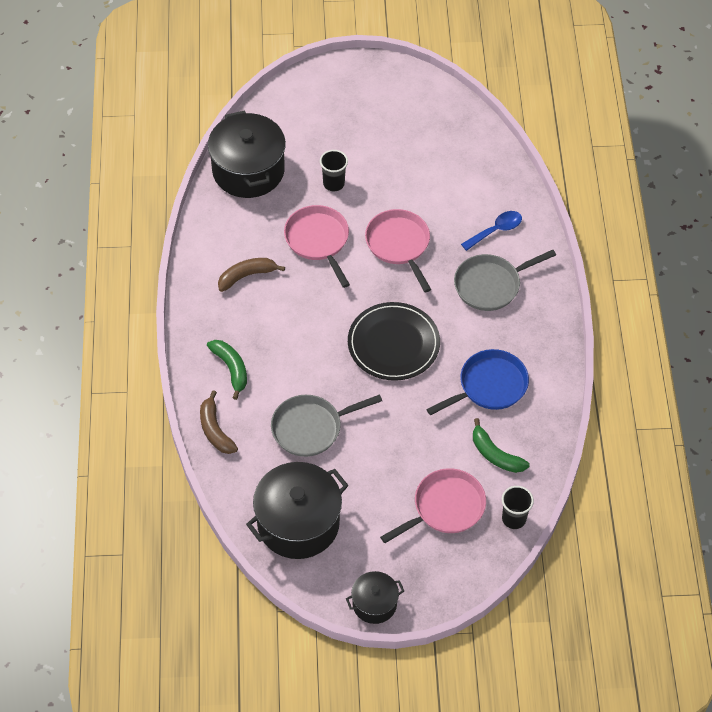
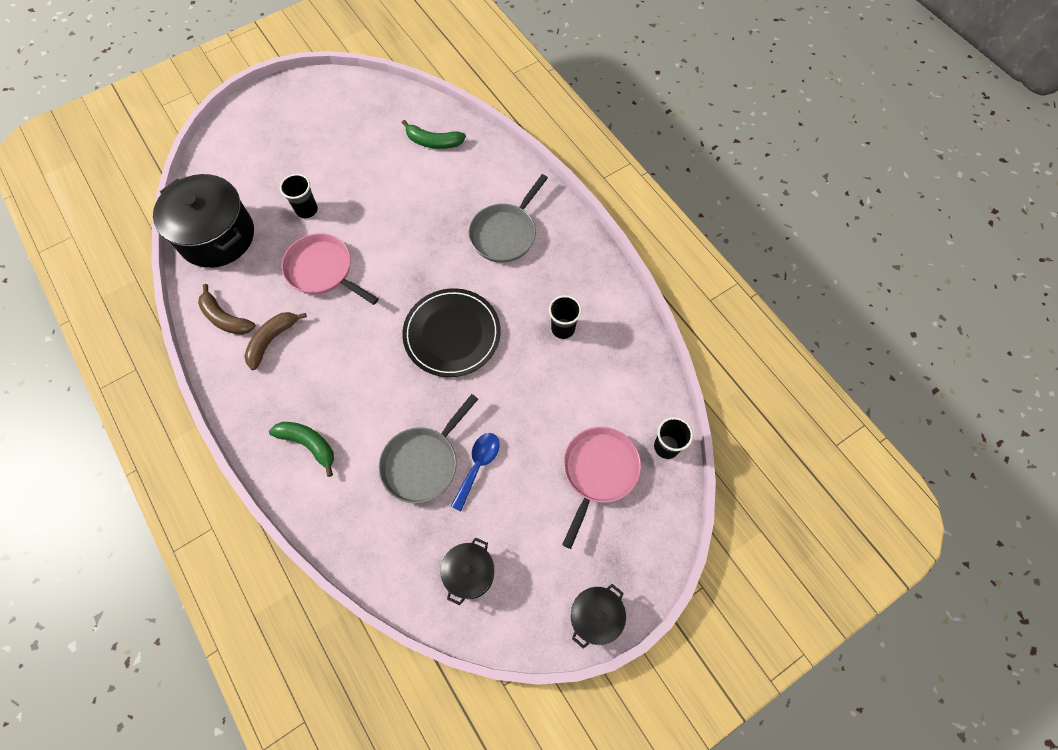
camera: 30 degrees left, 10 degrees up
(215, 430) = (328, 519): brown banana -> brown banana (225, 318)
(298, 523) = (469, 573): black pot -> black pot, size x0.53
(399, 245) = (401, 237): pink pan -> none
(489, 386) = (563, 328): blue pan -> black cup
(495, 454) = (610, 392): green banana -> green banana (433, 142)
(496, 230) = (479, 182): blue spoon -> blue spoon (478, 466)

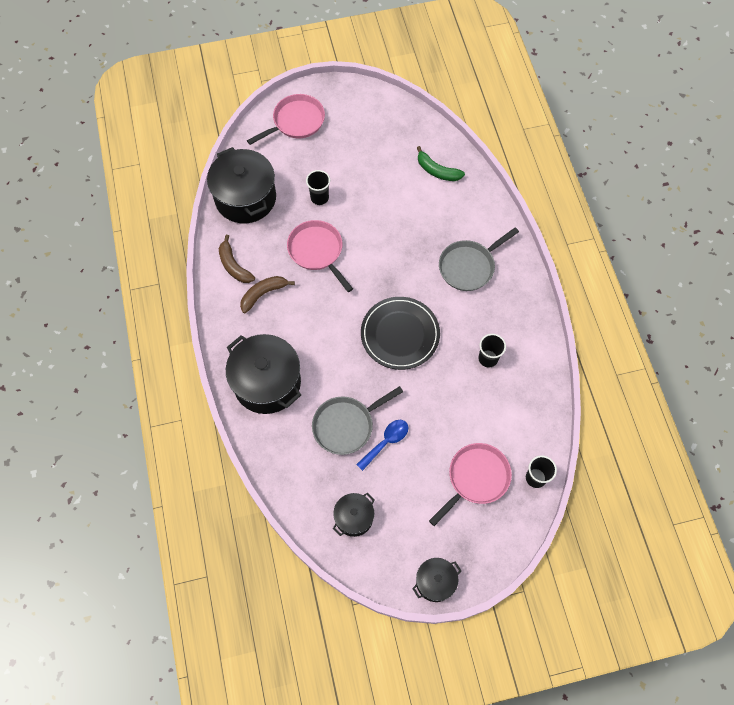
camera: 20 degrees right, 0 degrees up
(252, 135) = (296, 122): none -> pink pan
(309, 444) = (267, 382): green banana -> black pot

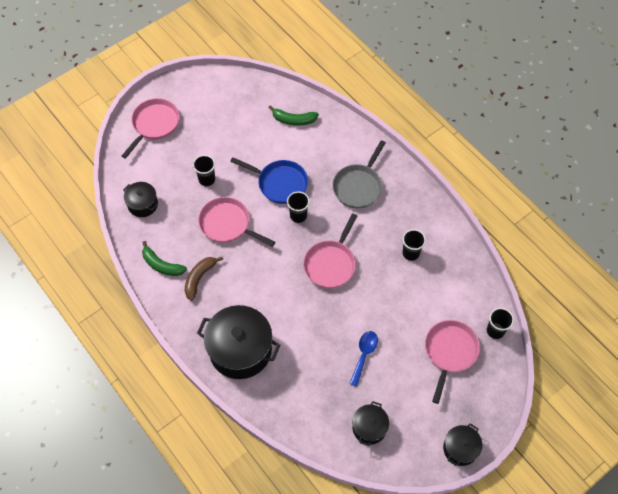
camera: 25 degrees left, 5 degrees down
(234, 265) = (162, 265): brown banana -> green banana
(245, 198) = (143, 204): black pot -> black pot, size x0.53
(346, 425) = (324, 356): grey pan -> none
(390, 231) = (279, 183): none -> blue pan
(392, 272) = (298, 216): none -> black cup
(400, 334) = (331, 263): black plate -> pink pan

